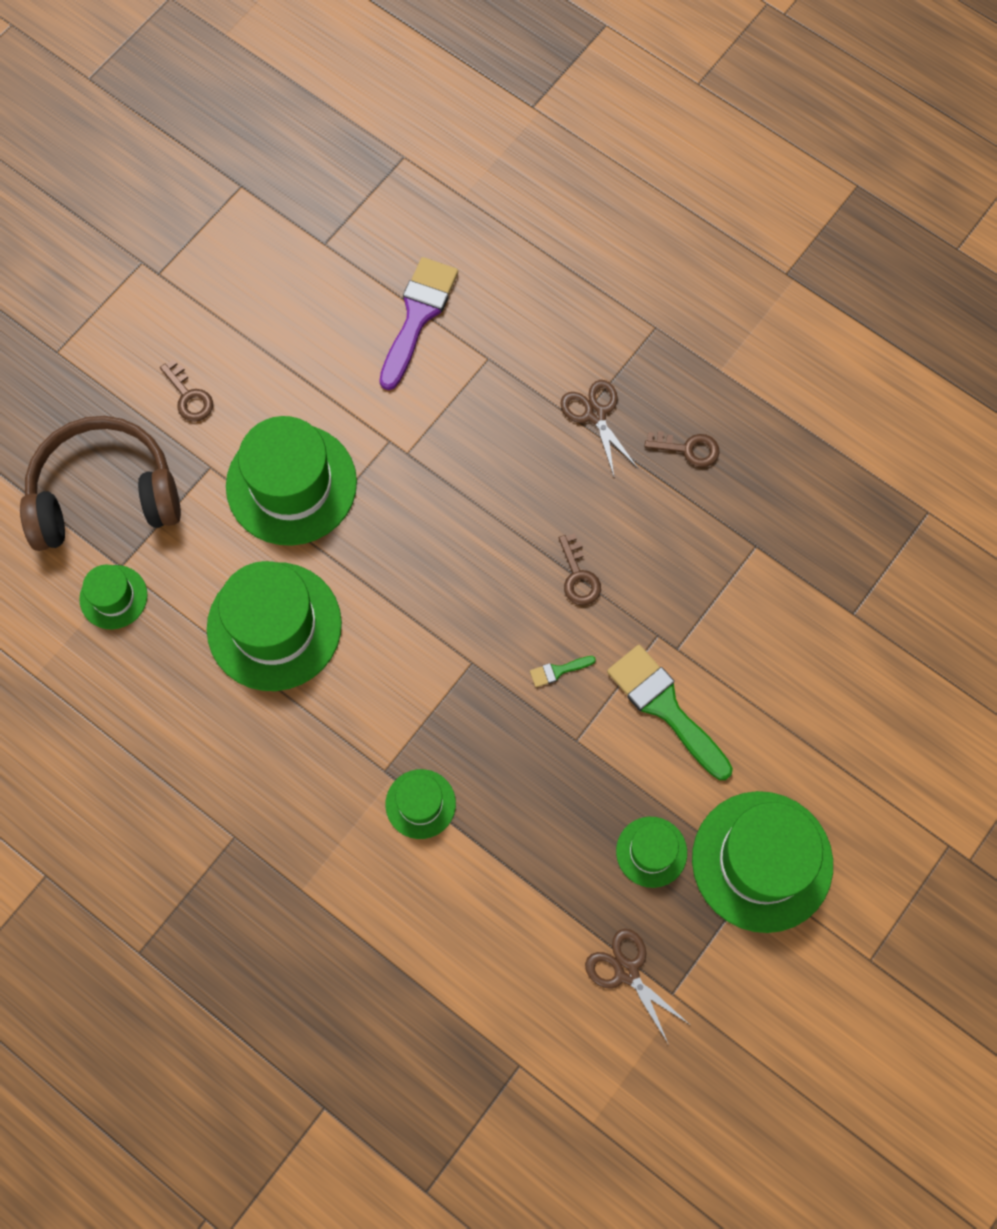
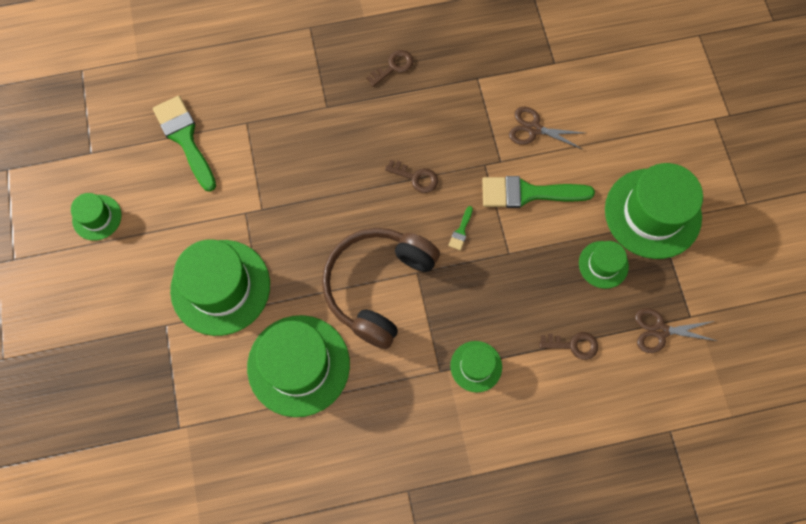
camera: 50 degrees left, 0 degrees up
(104, 495) = (124, 402): brown headphones -> brown headphones (378, 286)
(113, 597) = (194, 447): green hat -> green hat (97, 217)
(189, 396) = (109, 302): brown key -> brown key (573, 345)
(418, 316) = (185, 138): purple brush -> green brush
(595, 414) = (331, 95): brown scissors -> brown scissors (534, 129)

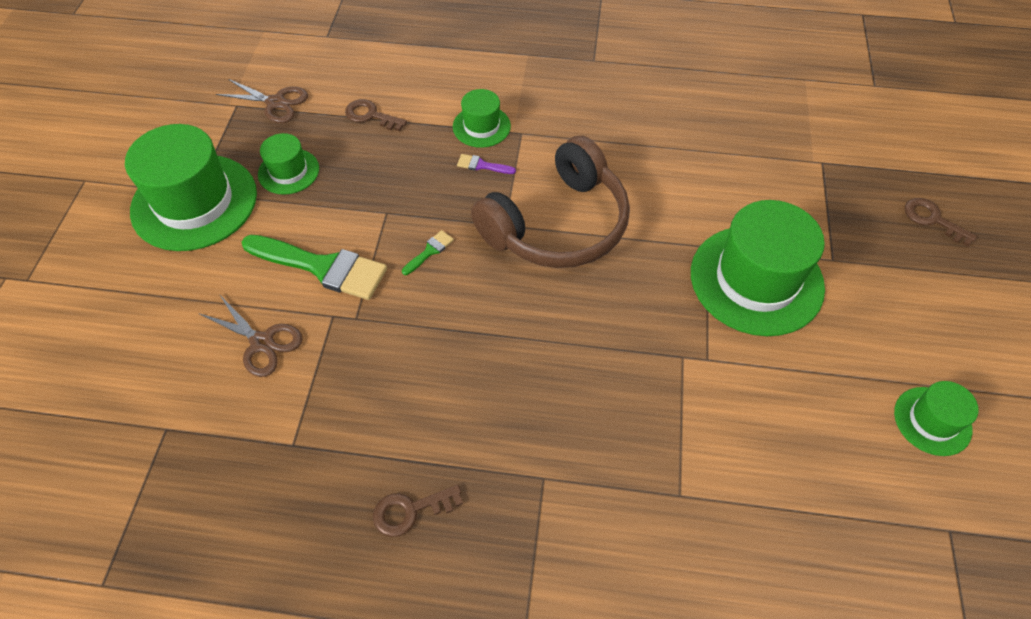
camera: 160 degrees left, 15 degrees down
(185, 138) = (786, 501): green brush -> none
(298, 365) = (675, 178): green hat -> none
(416, 177) = (455, 331): brown key -> brown key (932, 219)
(457, 324) = (482, 165): none -> purple brush

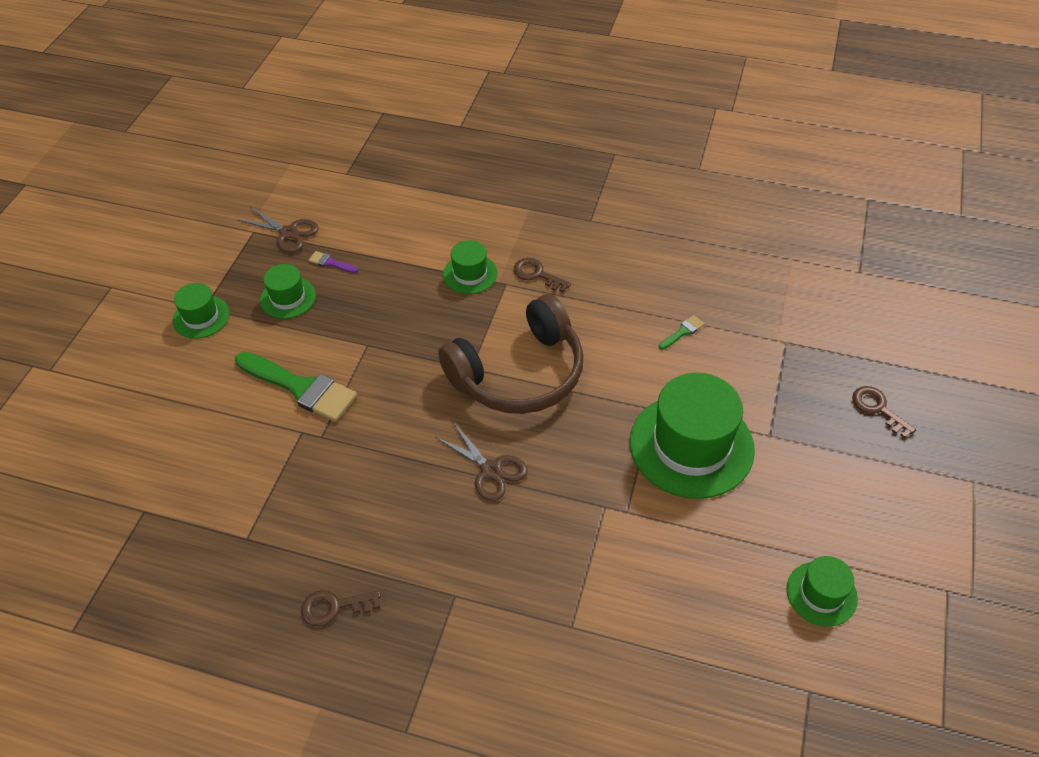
camera: 10 degrees right, 5 degrees down
(194, 202) = (201, 317): green hat -> green hat, size x0.51
(262, 343) = (236, 448): brown scissors -> brown scissors (491, 470)
(371, 116) = (371, 253): brown key -> brown key (537, 274)
(429, 251) = (398, 384): green brush -> green brush (682, 332)
(482, 165) = (462, 311): purple brush -> purple brush (330, 263)

